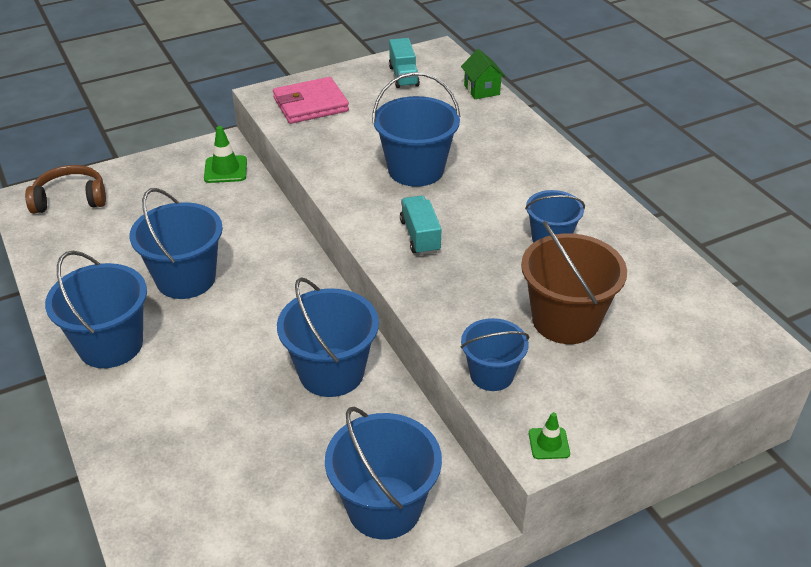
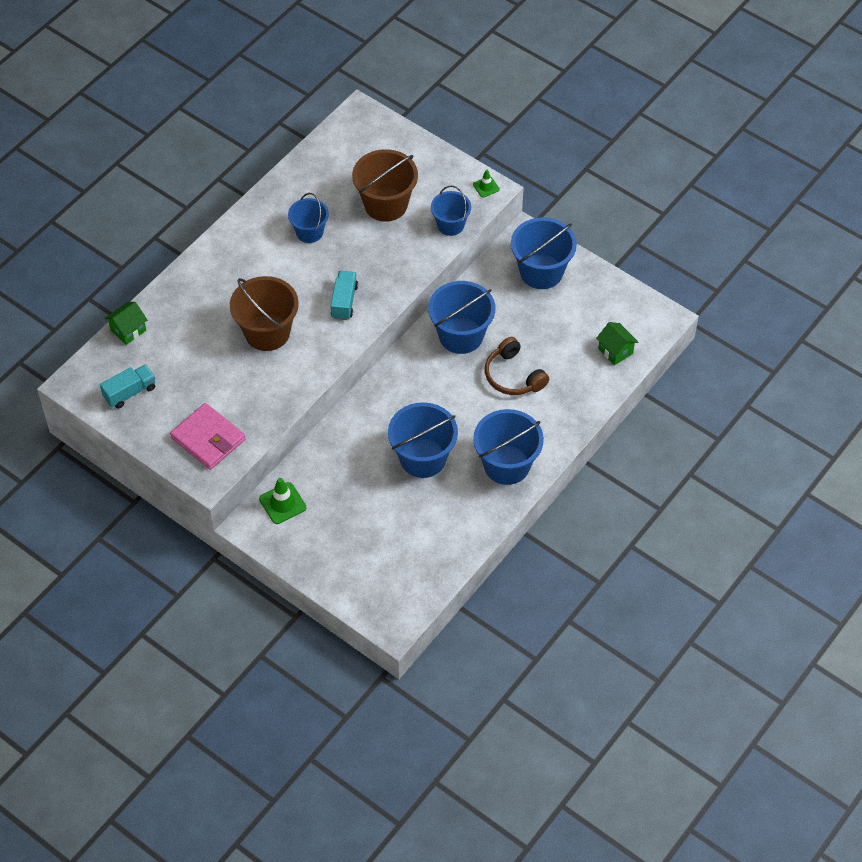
camera: 115 degrees left, 15 degrees up
(70, 199) = (376, 591): brown headphones -> brown headphones (513, 376)
(177, 539) = (615, 351): none -> green house
(416, 170) = (267, 332): blue bucket -> brown bucket
(420, 236) = (344, 301): turquoise truck -> turquoise truck turned 135 degrees clockwise

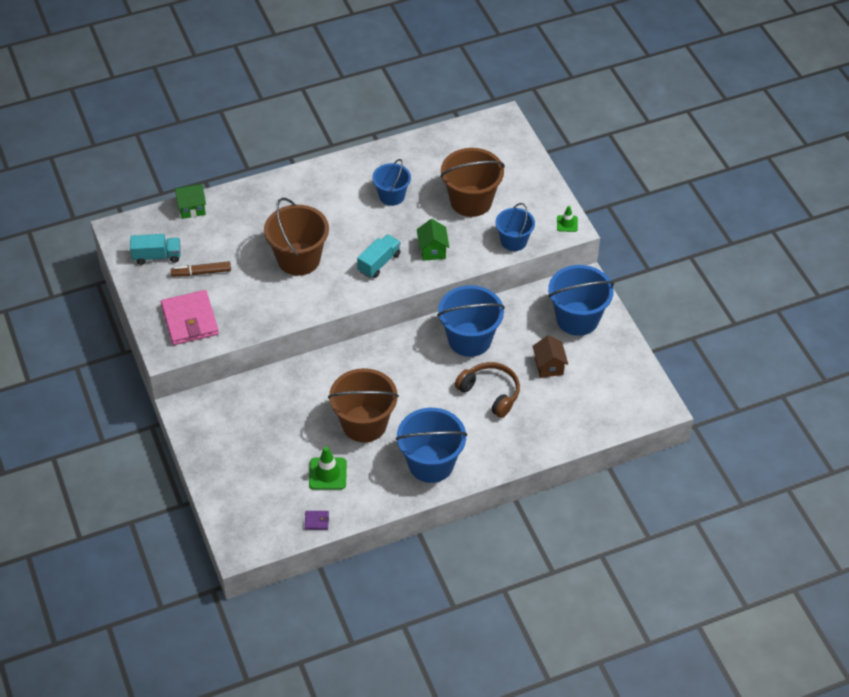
camera: 30 degrees right, 5 degrees down
(185, 388) = (202, 272): none -> brown marker
(282, 503) = (224, 405): green traffic cone -> green traffic cone (328, 474)
(423, 458) = (364, 424): blue bucket -> brown bucket
(444, 566) = (316, 521): none -> purple wallet
(513, 376) = (490, 393): brown headphones -> brown headphones turned 135 degrees clockwise
(547, 327) = (549, 366): none -> brown house
(615, 351) = (595, 414): green house -> green house (432, 250)

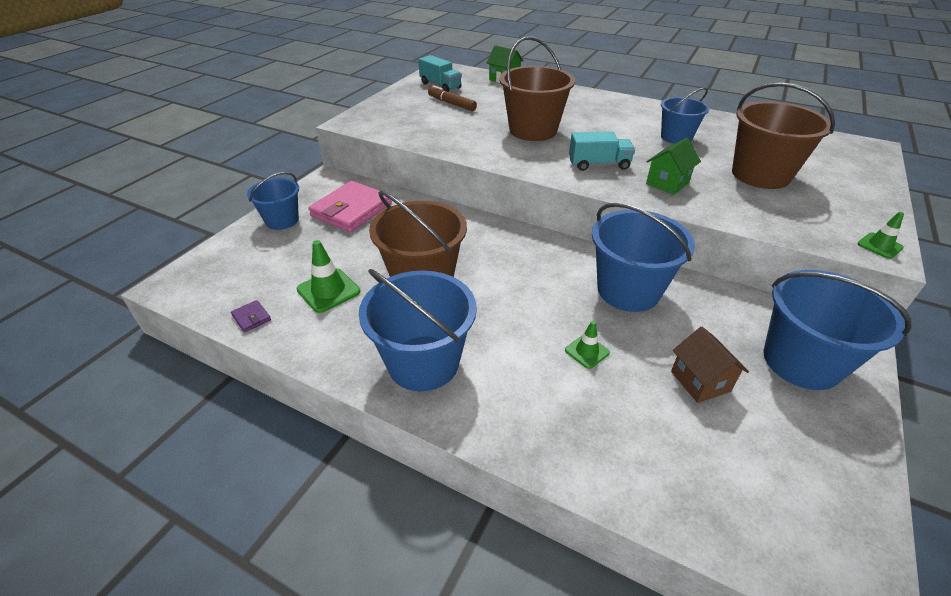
camera: 50 degrees right, 10 degrees down
(190, 320) = (396, 118): pink wallet -> pink wallet (351, 210)
(490, 393) = (587, 351): brown headphones -> green traffic cone
(513, 241) = (779, 223): blue bucket -> blue bucket (282, 220)
(549, 366) = (700, 381): brown house -> brown house turned 60 degrees counterclockwise

